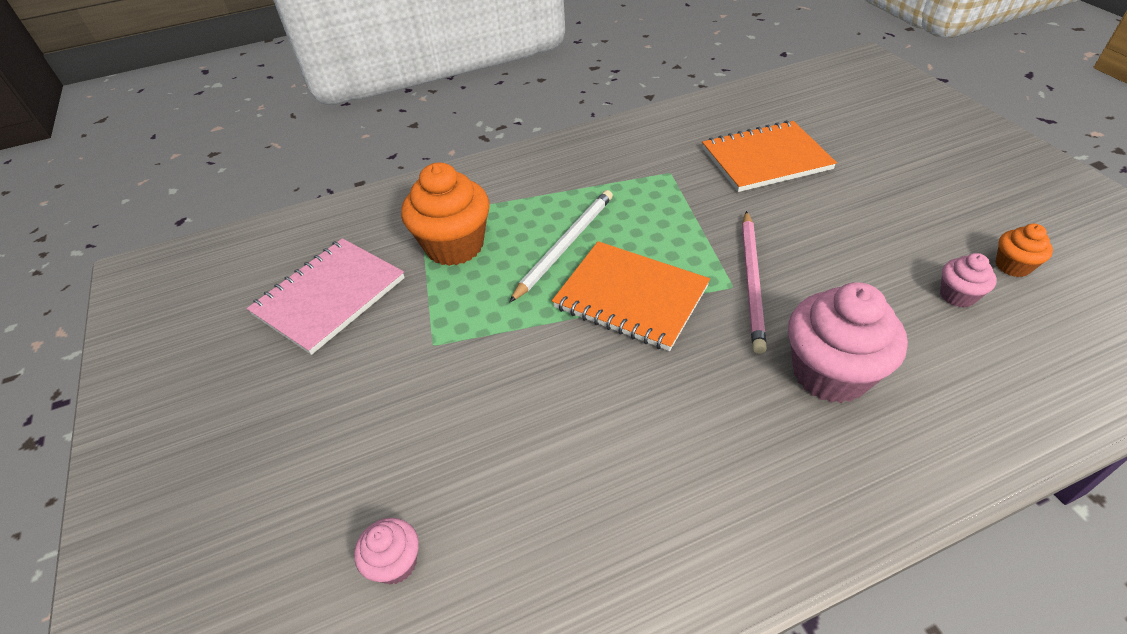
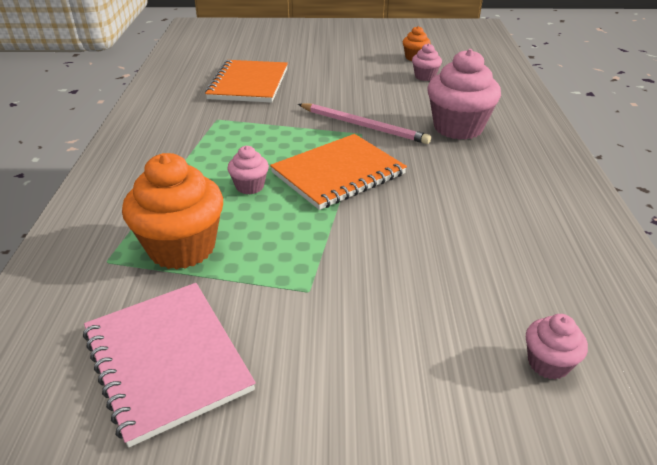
camera: 70 degrees left, 10 degrees down
(565, 245) = (250, 186): white pencil -> pink cupcake

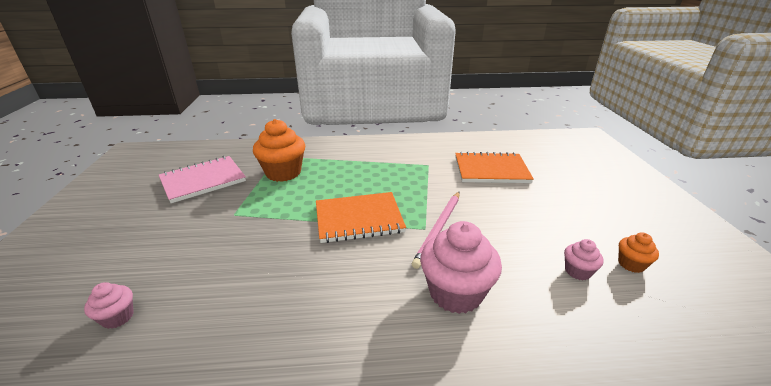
camera: 85 degrees right, 5 degrees down
(250, 186) = (342, 185): pink cupcake -> none
(338, 174) = (359, 219): orange notebook -> orange notebook turned 60 degrees counterclockwise

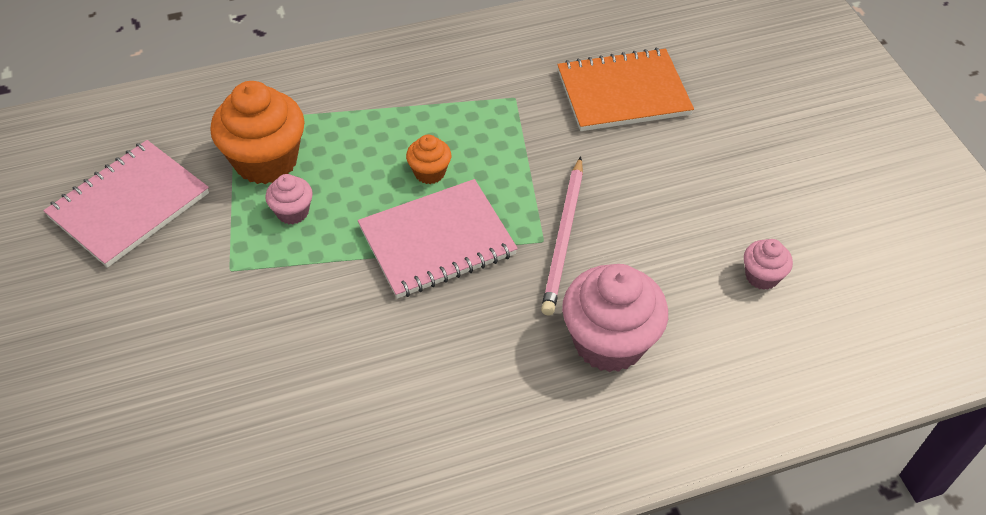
camera: 15 degrees left, 20 degrees up
(118, 317) = (172, 472): pink cupcake -> pink cupcake (292, 212)
(359, 219) = (437, 241): orange notebook -> pink notebook
(631, 264) = (830, 250): orange cupcake -> orange cupcake (429, 172)

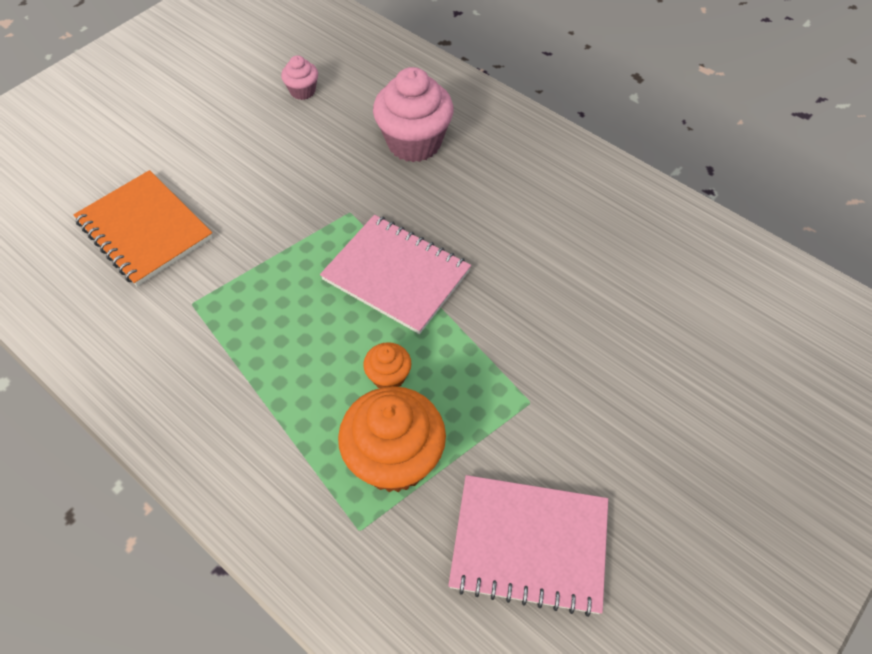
camera: 120 degrees left, 5 degrees up
(292, 212) = (438, 395): pink cupcake -> none
(429, 172) = (325, 319): orange cupcake -> orange cupcake (388, 377)
(563, 238) = (339, 201): pink pencil -> none

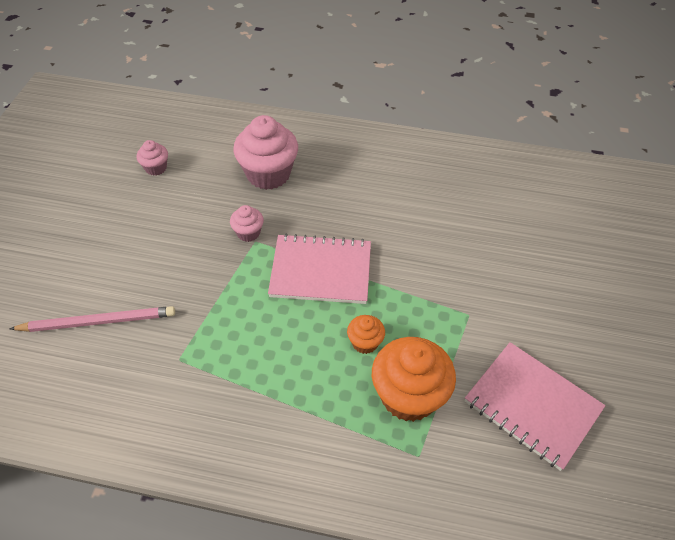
camera: 30 degrees left, 5 degrees down
(144, 230) = (98, 322): orange notebook -> pink pencil
(348, 200) = (248, 233): none -> pink cupcake
(529, 545) = (532, 406): pink notebook -> pink notebook turned 60 degrees clockwise

